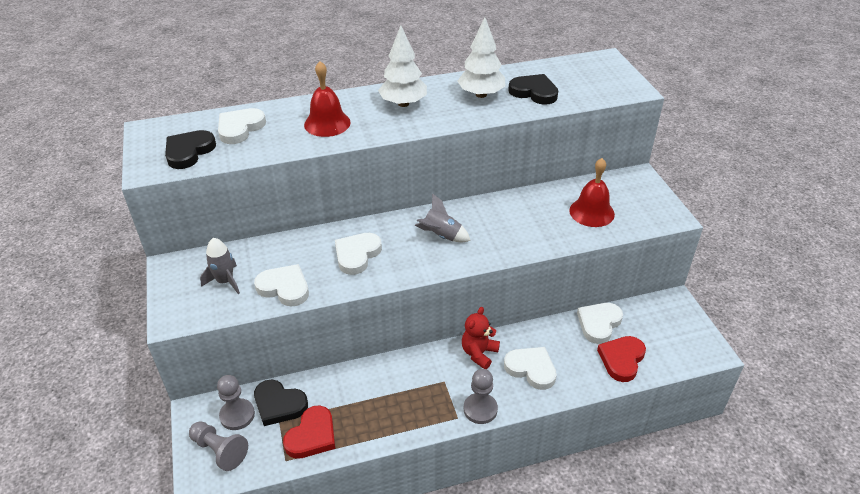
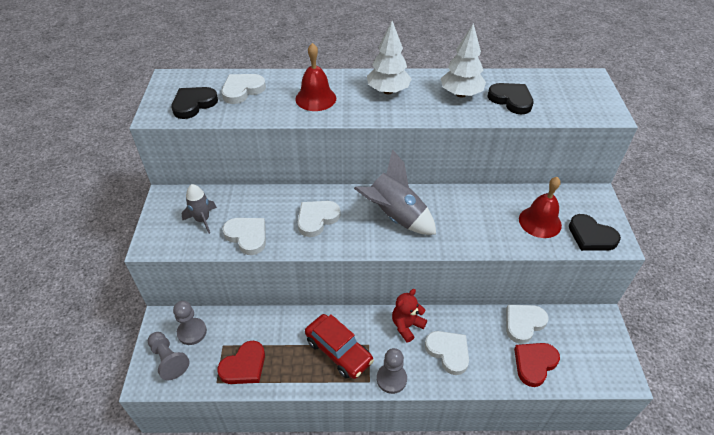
camera: 15 degrees right, 5 degrees up
(279, 405) = (227, 331): black heart -> black heart (591, 236)
(414, 395) = (338, 351): none -> red car
(441, 236) = (395, 216): grey rocket -> grey rocket, size x1.71

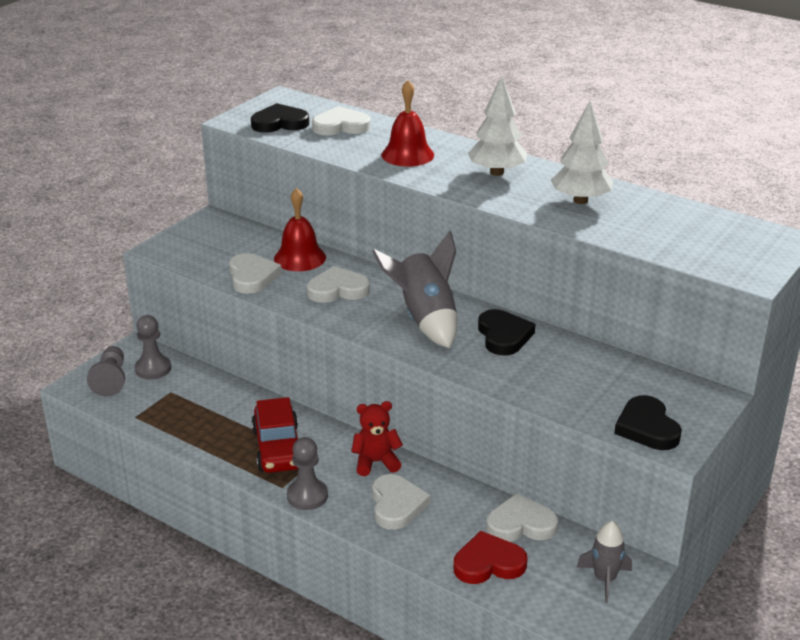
camera: 35 degrees right, 15 degrees down
(202, 220) = (225, 248): grey rocket -> grey rocket (604, 579)
(244, 366) = (173, 416): red heart -> none
(511, 100) = (636, 224): black heart -> black heart (503, 336)
(540, 222) = (596, 390): red bell -> red bell (300, 258)

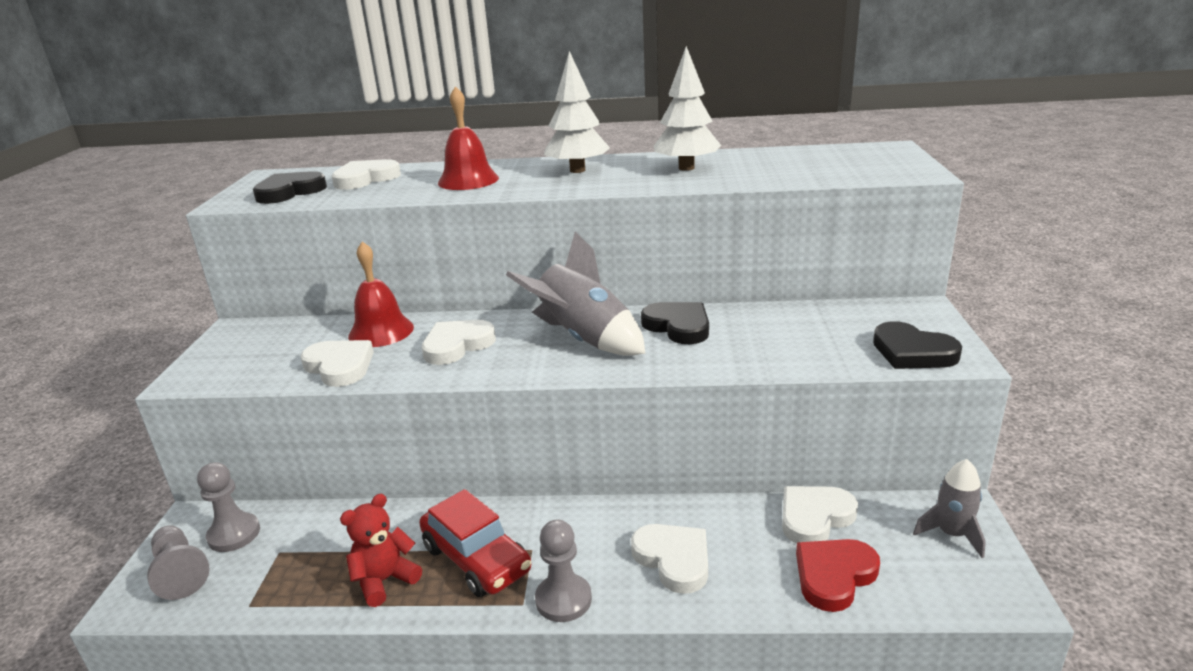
camera: 30 degrees left, 5 degrees down
(376, 462) = (603, 523): red teddy bear -> red teddy bear (385, 580)

